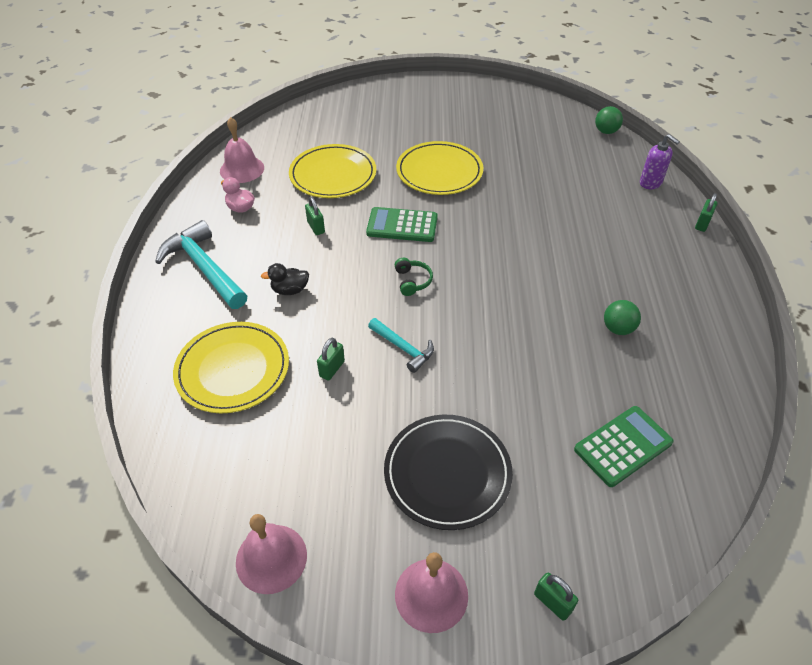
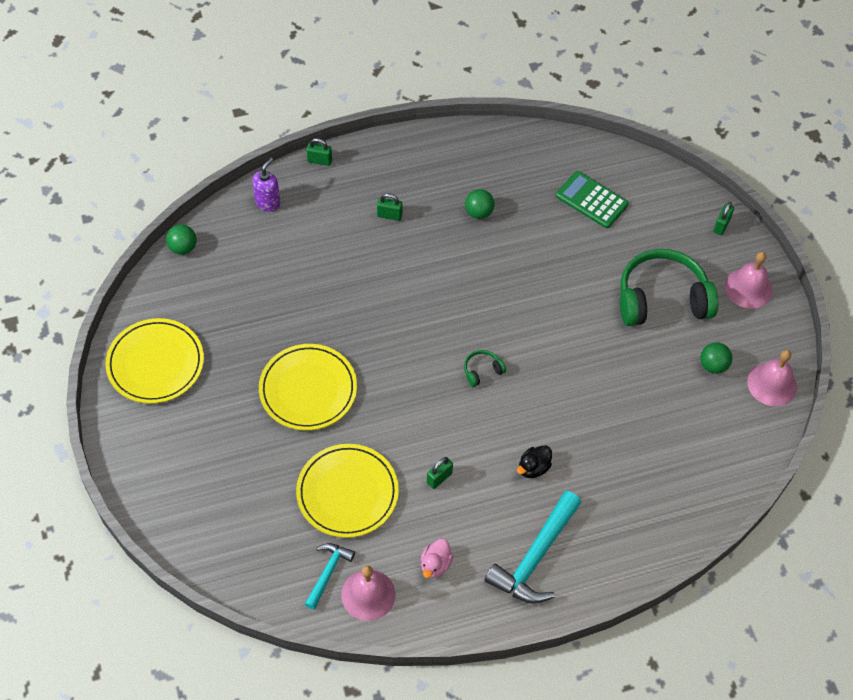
camera: 110 degrees left, 10 degrees up
(233, 370) = (639, 476): yellow plate -> yellow plate (155, 363)
(290, 290) = (533, 468): black duck -> black duck turned 75 degrees clockwise
(329, 495) = (713, 365): none -> green ball
(332, 369) = (606, 402): green padlock -> green padlock (389, 215)
(402, 225) = (408, 400): green calculator -> none
(403, 348) = (562, 357): turquoise hammer -> turquoise hammer (328, 573)
(447, 473) = (662, 299): black plate -> green headphones

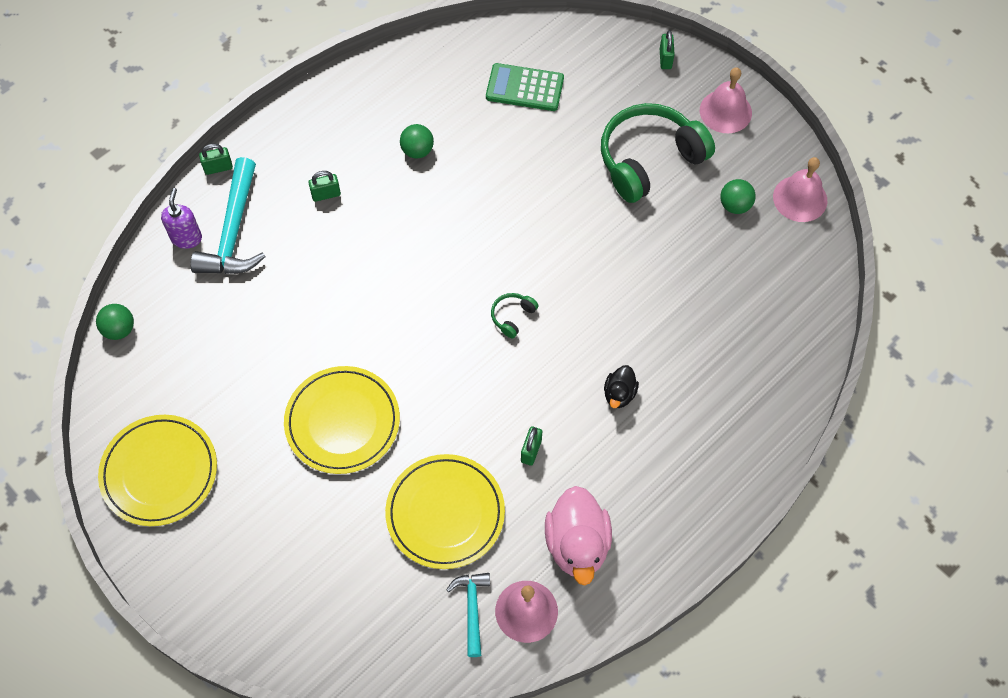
camera: 25 degrees left, 5 degrees up
(435, 564) = (577, 544): pink duck -> pink duck, size x1.90
(535, 557) = (671, 486): turquoise hammer -> turquoise hammer (233, 231)

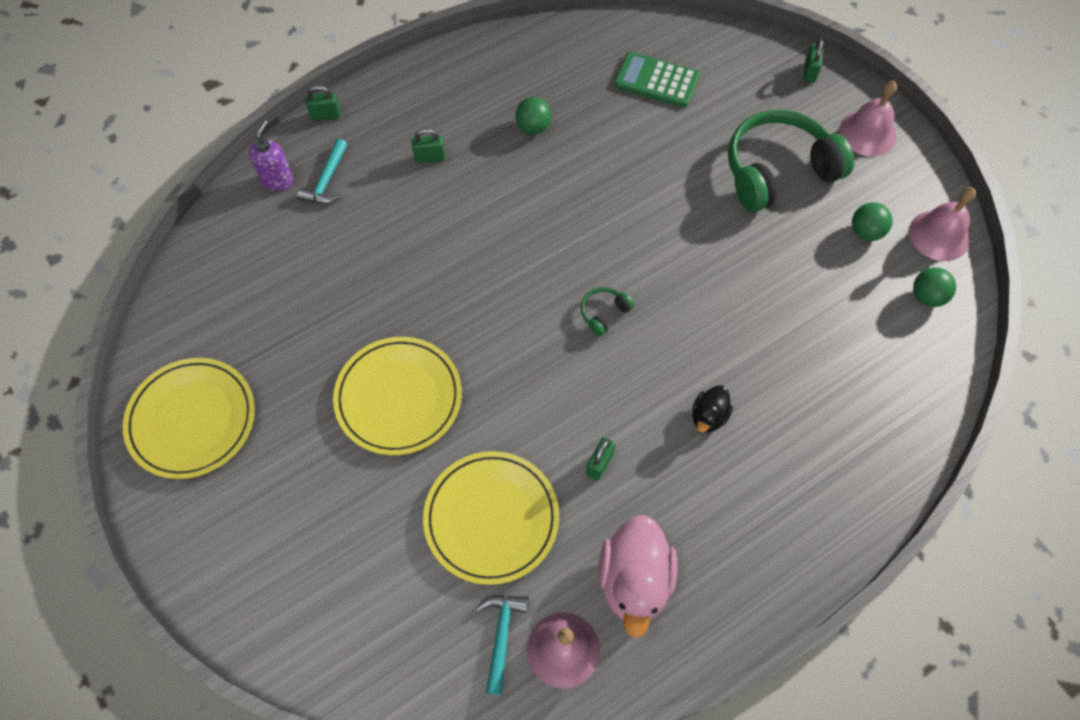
camera: 10 degrees right, 0 degrees up
(119, 329) = (187, 262): green ball -> green ball (927, 296)
(233, 231) = (327, 180): turquoise hammer -> turquoise hammer, size x0.56

